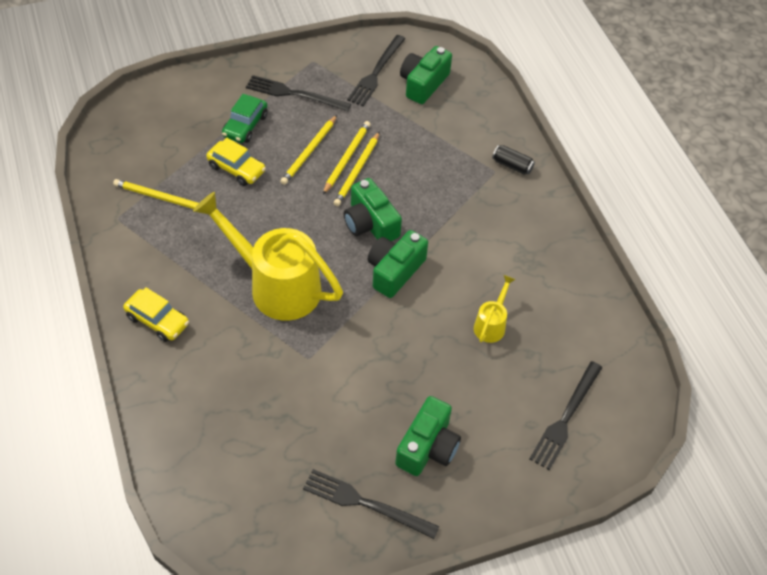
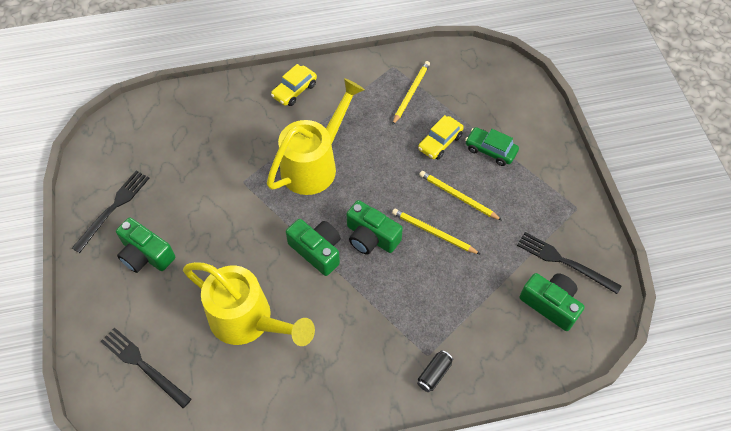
camera: 100 degrees right, 5 degrees up
(294, 94) = (531, 189): black fork -> none
(346, 158) = (449, 225): yellow pencil -> none
(370, 223) = (371, 237): green camera -> green camera turned 120 degrees counterclockwise
(491, 325) = (248, 320): yellow watering can -> yellow watering can, size x2.22

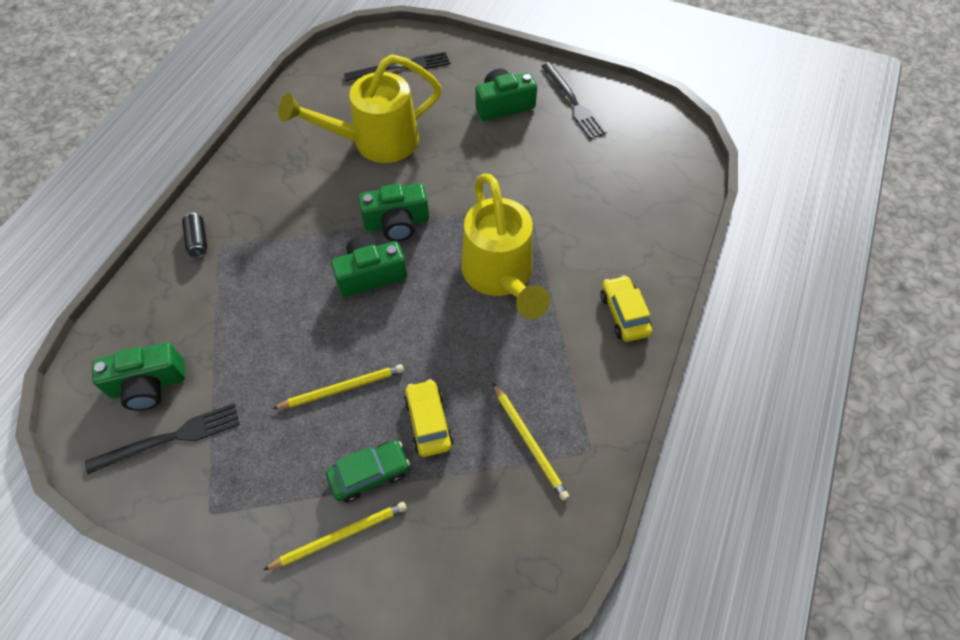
camera: 125 degrees right, 0 degrees up
(433, 233) = (323, 333): yellow pencil -> yellow pencil (339, 536)

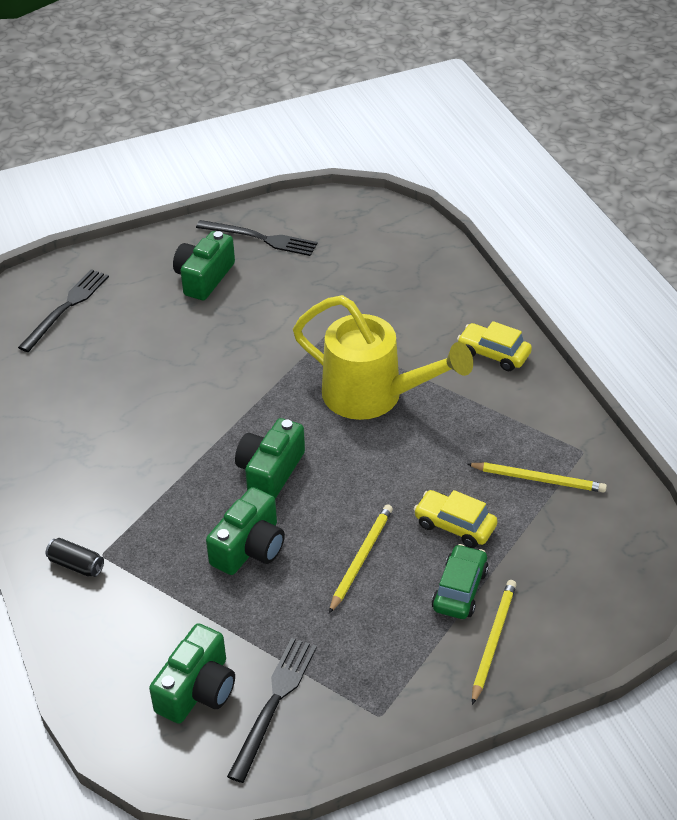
camera: 45 degrees left, 15 degrees down
(376, 142) = (130, 378): yellow watering can -> none
(397, 223) = (238, 422): green camera -> green camera (249, 547)

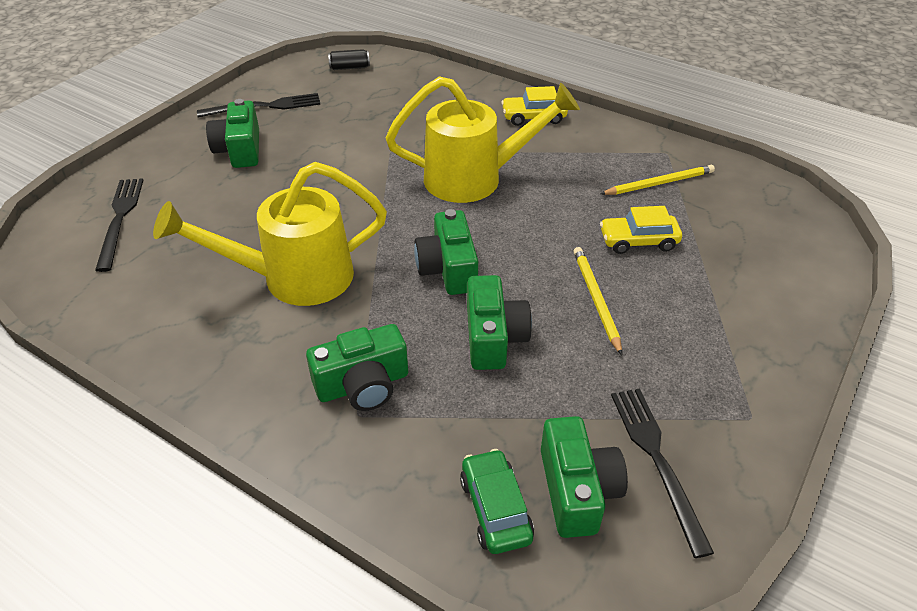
camera: 35 degrees left, 0 degrees up
(76, 565) = (339, 438): black can -> black can (350, 67)
(124, 534) = (363, 385): none -> green camera
(149, 422) = (295, 278): none -> yellow watering can
(459, 590) = (695, 285): green car -> green car (495, 509)
(493, 641) = (762, 310): yellow pencil -> none

